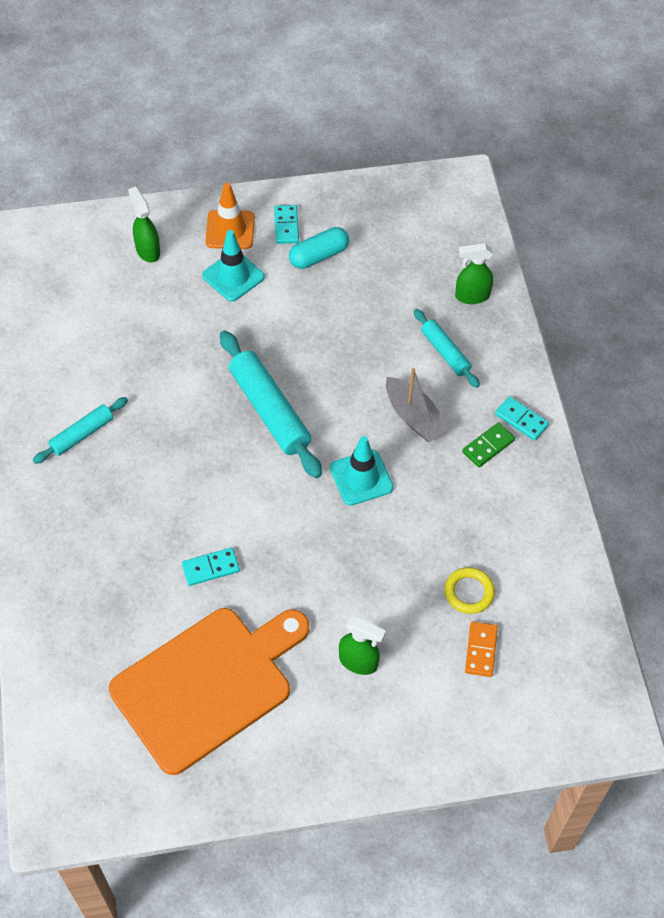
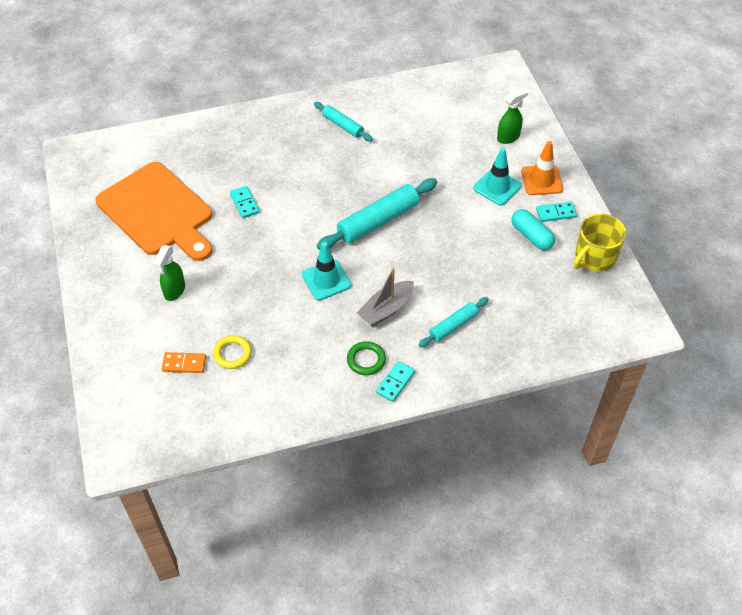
camera: 85 degrees right, 5 degrees down
(359, 203) = (594, 257): none -> yellow mug
(471, 296) = (516, 341): green spray bottle -> none
(488, 446) = (366, 360): green domino -> green ring

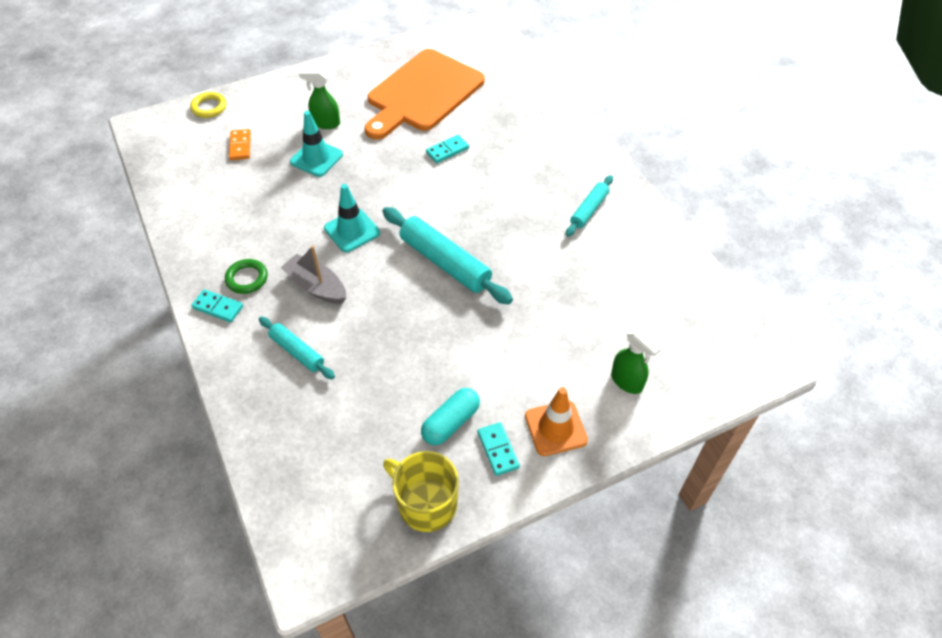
camera: 80 degrees right, 0 degrees up
(232, 354) = (252, 176): yellow ring -> yellow ring (209, 107)
(497, 187) = (529, 376): turquoise traffic cone -> turquoise traffic cone (316, 158)

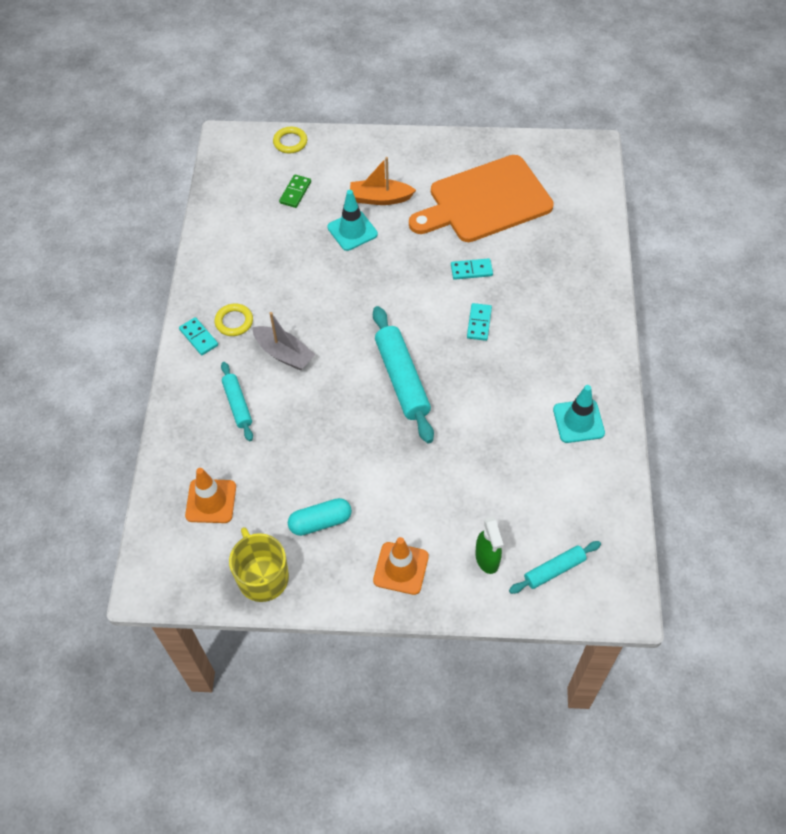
camera: 30 degrees right, 5 degrees up
(240, 146) = (295, 192): orange domino -> green domino
(247, 278) = (234, 322): green ring -> yellow ring
(316, 286) = (284, 354): grey boat -> grey boat turned 150 degrees clockwise
(325, 123) = (380, 198): green spray bottle -> orange boat
(325, 455) = (211, 501): none -> orange traffic cone
(352, 230) = (342, 314): turquoise traffic cone -> turquoise traffic cone (578, 421)
(498, 450) = (343, 563): turquoise domino -> turquoise domino (479, 323)
(589, 210) = (562, 385): turquoise rolling pin -> turquoise rolling pin (554, 570)

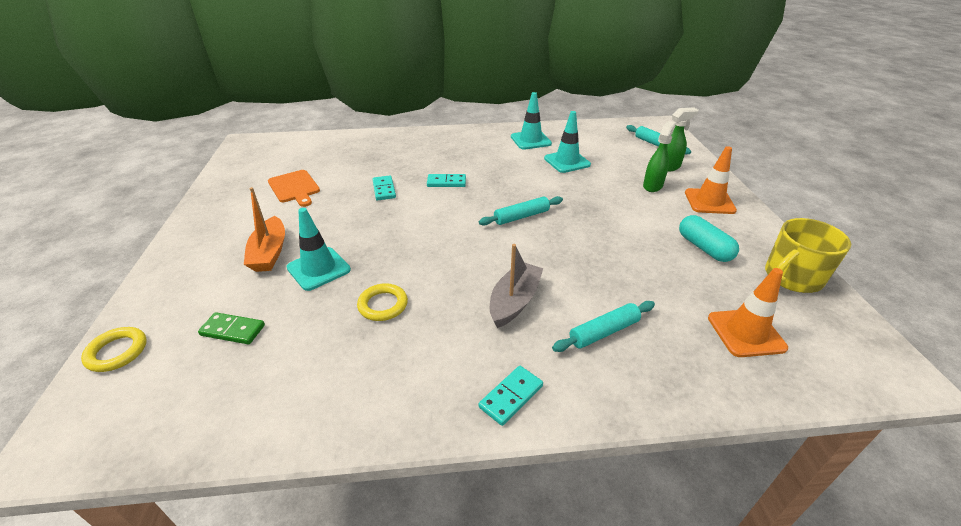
camera: 100 degrees left, 20 degrees down
(234, 322) = (474, 359): yellow ring -> yellow ring (383, 305)
(402, 379) = (521, 217): turquoise rolling pin -> turquoise rolling pin, size x0.58
(444, 522) = (652, 186): none -> green spray bottle
(485, 201) = (294, 187): orange cutting board -> orange cutting board, size x0.48
(514, 448) = (567, 161): none -> turquoise traffic cone

